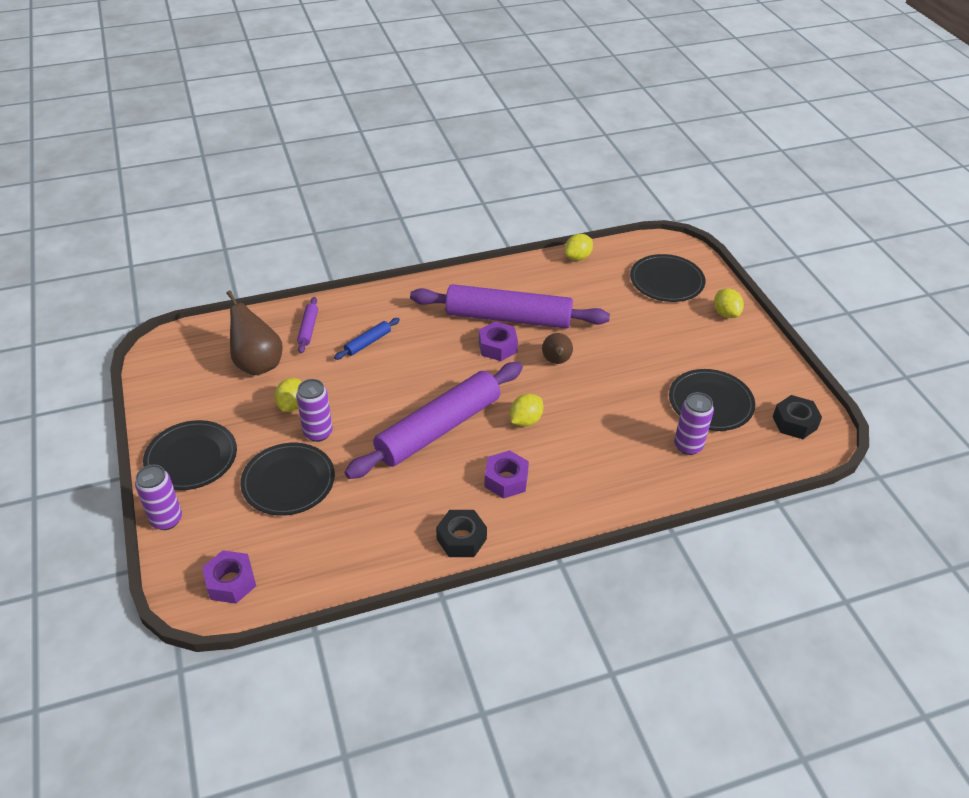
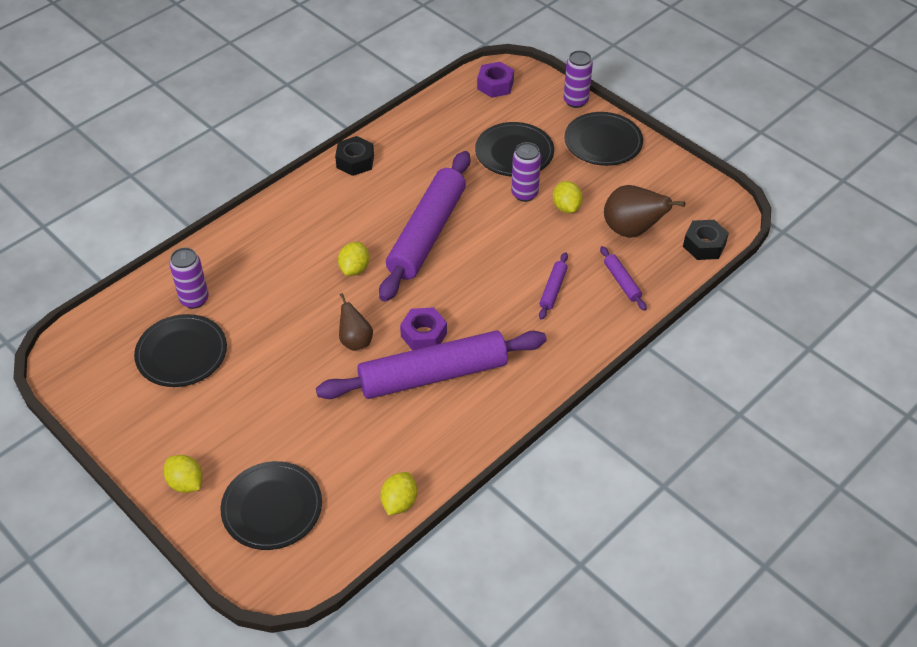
camera: 155 degrees right, 5 degrees up
(368, 343) = (553, 289): blue rolling pin -> purple rolling pin
(506, 480) = (344, 213): purple nut -> none
(794, 422) = (91, 363): black nut -> black nut (704, 245)

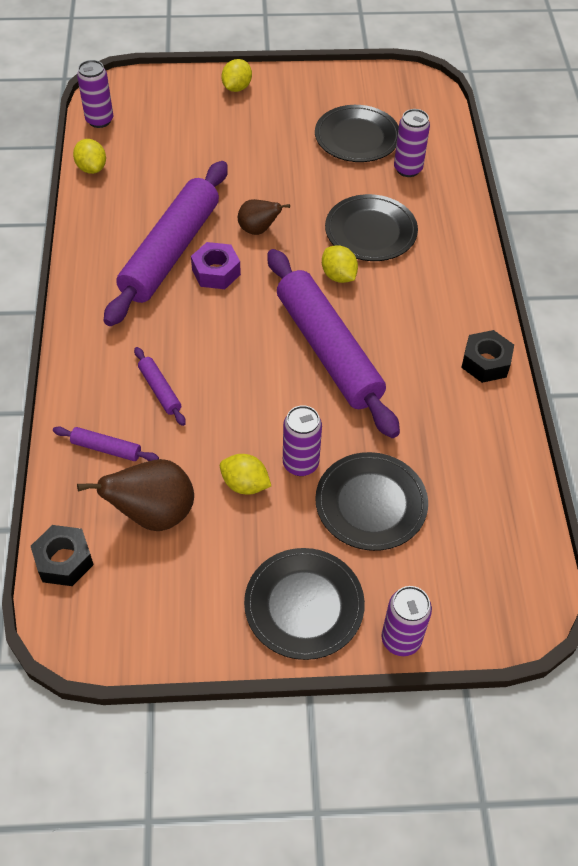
camera: 130 degrees right, 5 degrees up
(186, 483) = (237, 88): yellow lemon -> yellow lemon turned 60 degrees counterclockwise
(272, 508) = (167, 112): black plate -> black plate (370, 231)
(333, 551) = (99, 120): none -> purple can
(495, 85) = (506, 576): purple nut -> none

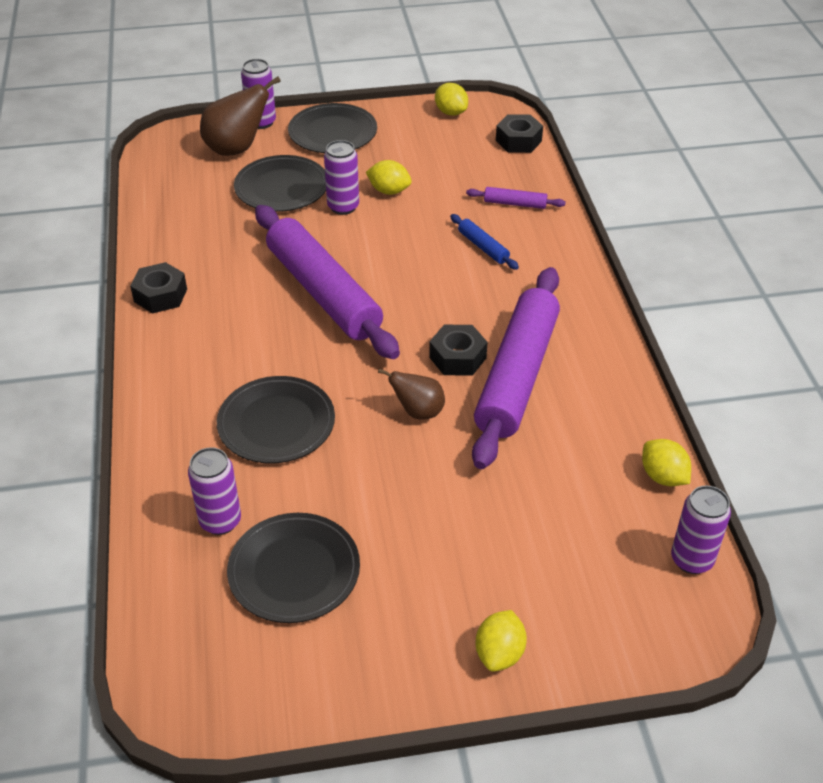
camera: 175 degrees right, 10 degrees down
(153, 514) = (459, 169): brown pear -> brown pear (237, 149)
(160, 390) = (483, 247): purple rolling pin -> blue rolling pin
(216, 272) = (457, 357): purple nut -> black nut
(338, 276) = (315, 366): yellow lemon -> yellow lemon (451, 112)

